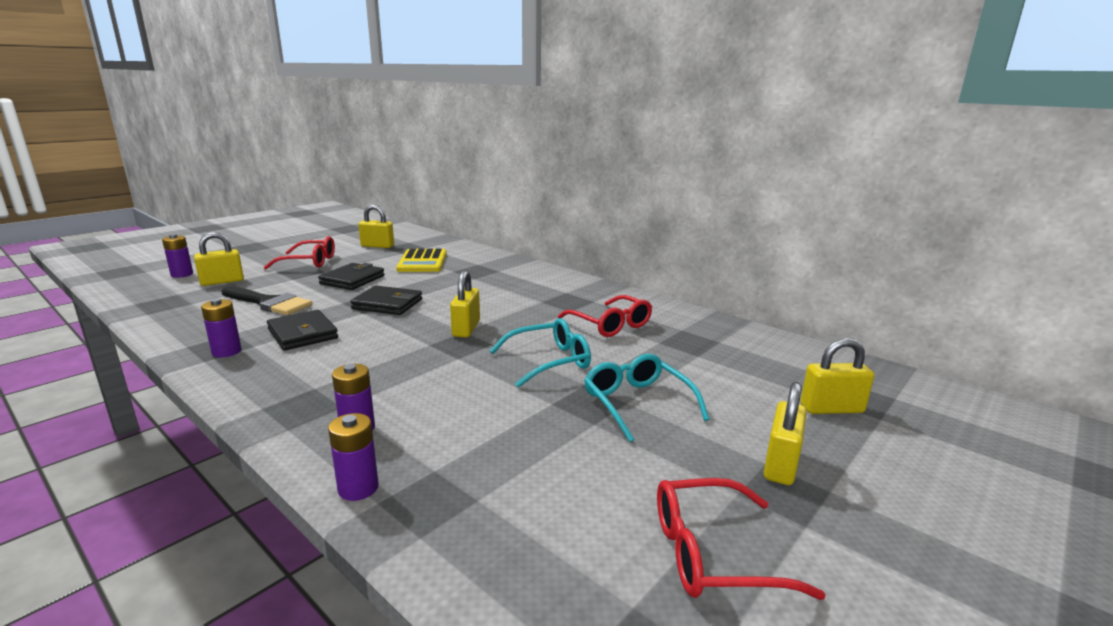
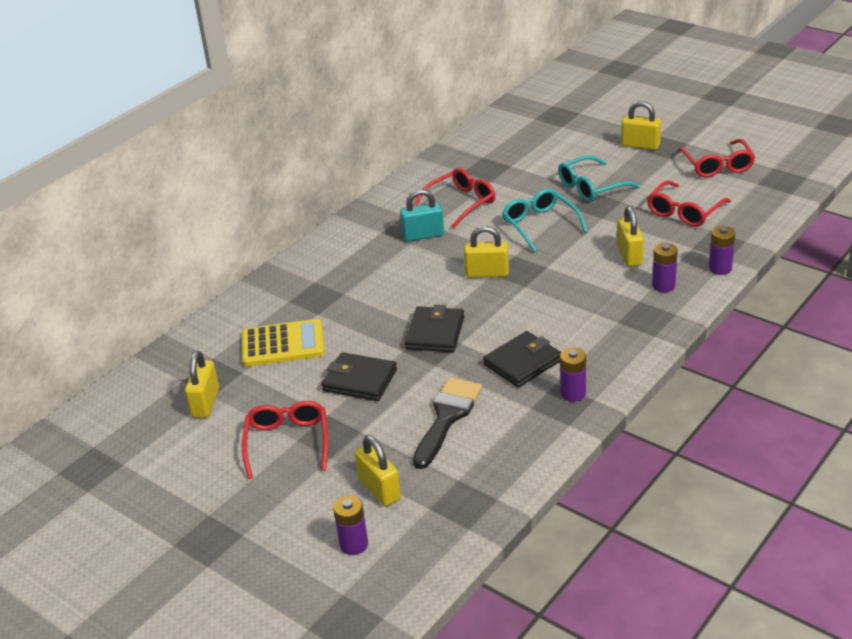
camera: 90 degrees left, 15 degrees up
(544, 479) = (684, 212): none -> red glasses
(552, 306) = (423, 235): none -> turquoise padlock
(831, 409) = (573, 125): yellow padlock -> yellow padlock (629, 255)

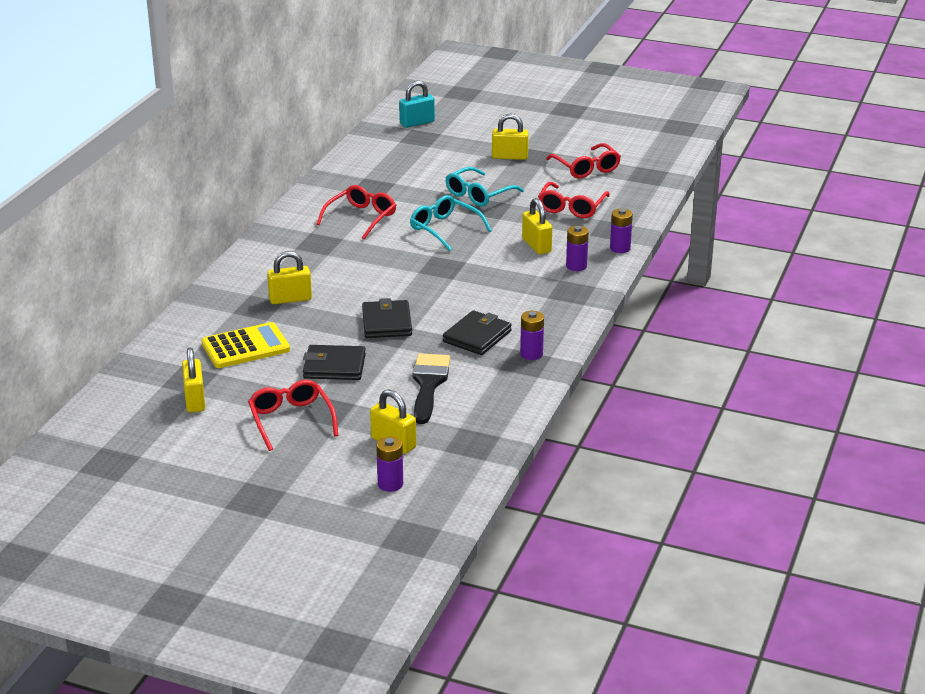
camera: 20 degrees left, 5 degrees down
(423, 235) = (337, 247): turquoise padlock -> turquoise padlock (417, 123)
(487, 273) = (413, 272): yellow padlock -> yellow padlock (290, 299)

